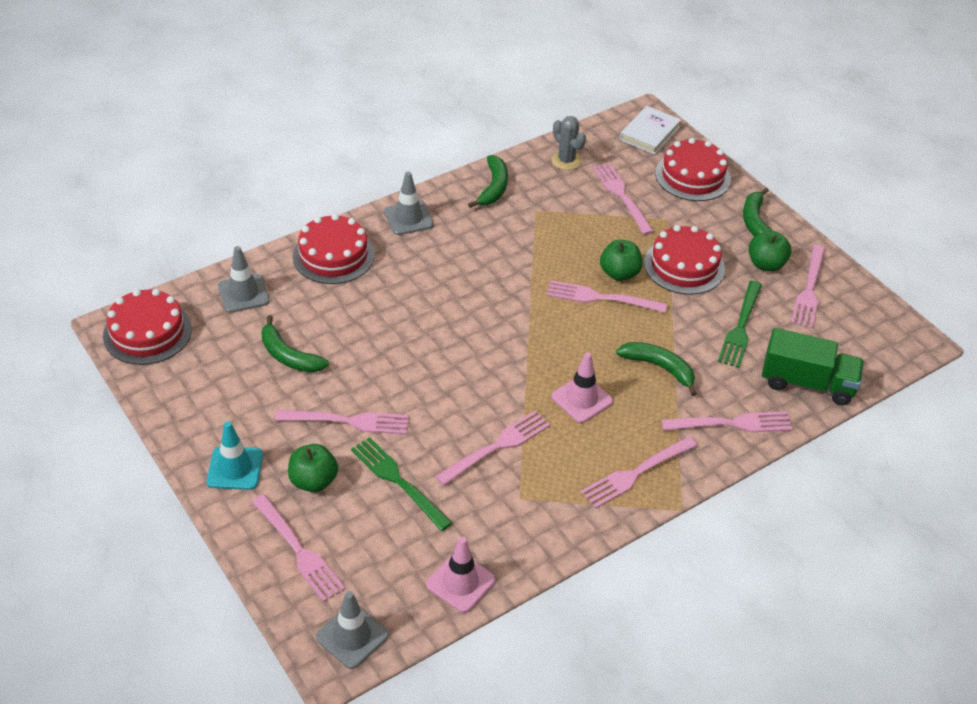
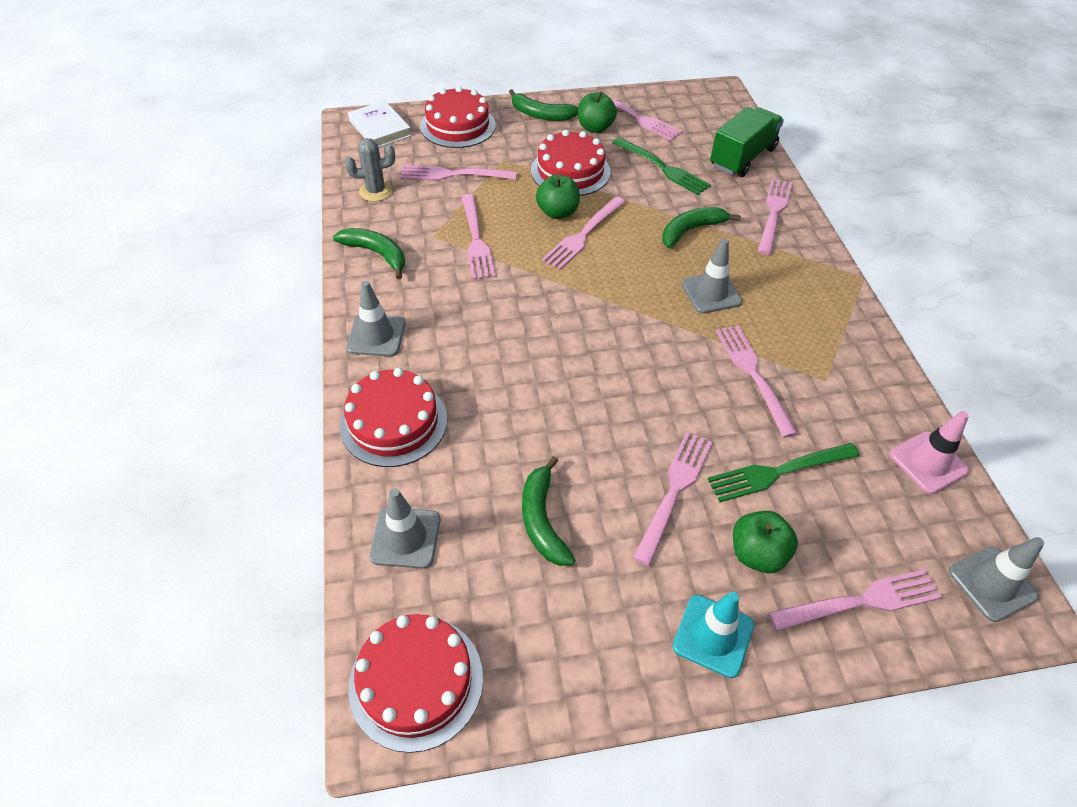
camera: 65 degrees left, 5 degrees up
(288, 355) = (542, 520): green banana -> green banana turned 105 degrees clockwise
(582, 399) = (711, 293): pink traffic cone -> grey traffic cone
(636, 473) = (815, 289): pink fork -> pink fork (476, 239)

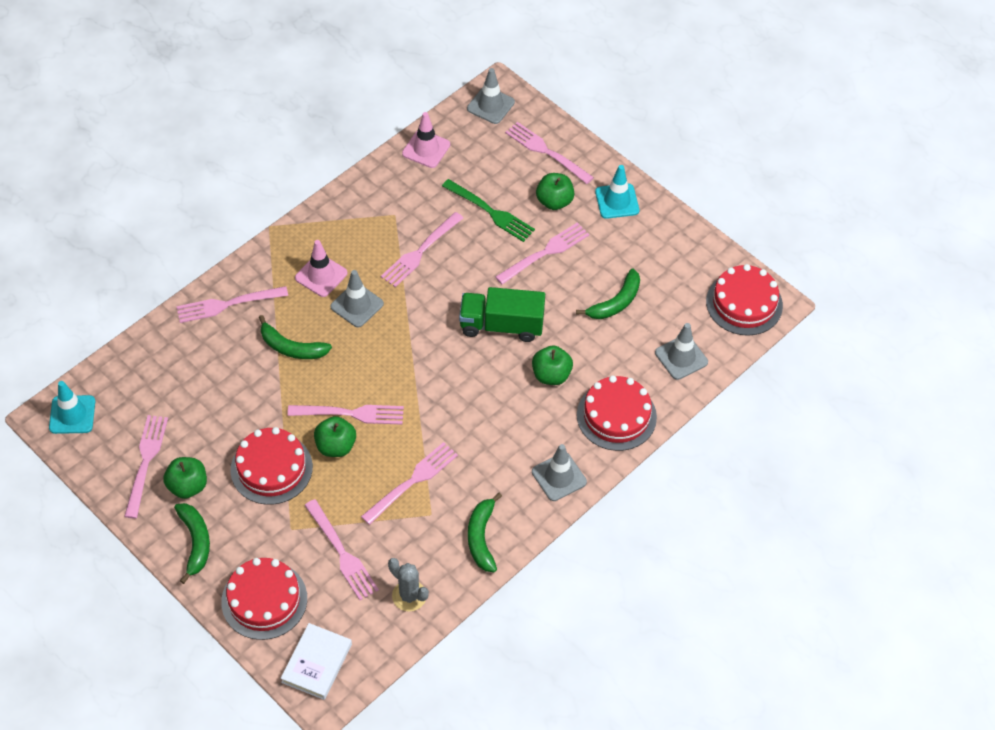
camera: 125 degrees left, 5 degrees up
(496, 396) = (551, 375): none -> green apple
(662, 168) = (216, 404): green fork -> none
(674, 491) = (545, 253): pink fork -> pink fork turned 150 degrees clockwise
(714, 101) = (72, 414): none -> turquoise traffic cone
(742, 157) = (158, 355): green truck -> green truck (501, 325)
(769, 285) = (321, 275): none -> pink traffic cone

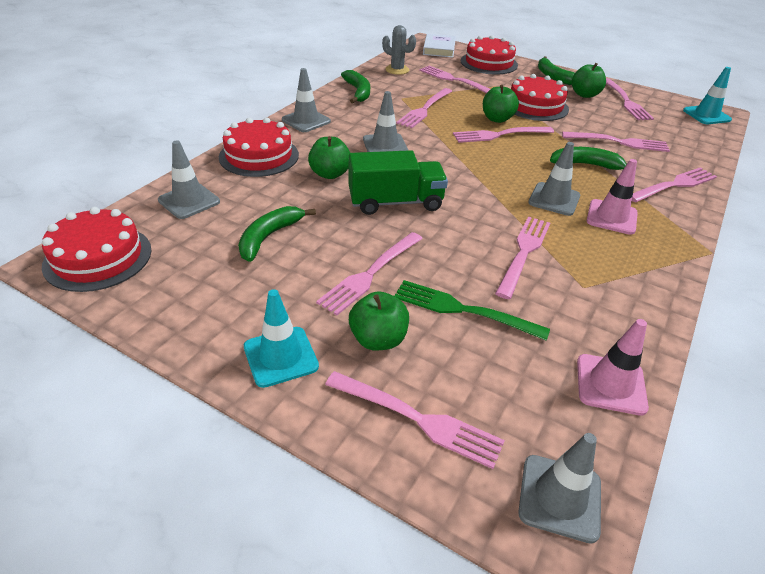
camera: 165 degrees right, 15 degrees down
(226, 379) = (619, 142): none -> pink fork
(484, 414) = (385, 145): none -> grey traffic cone

